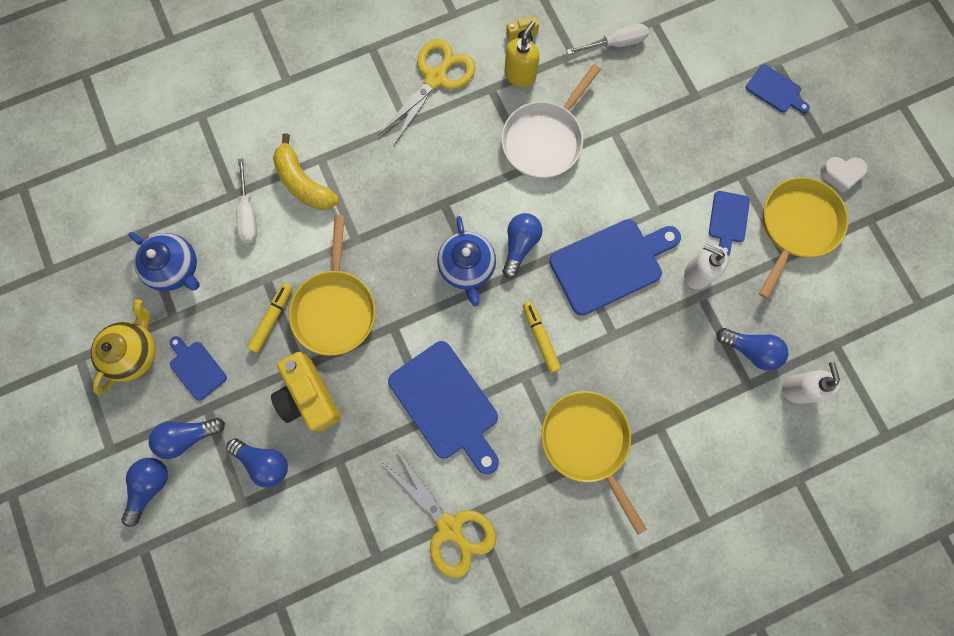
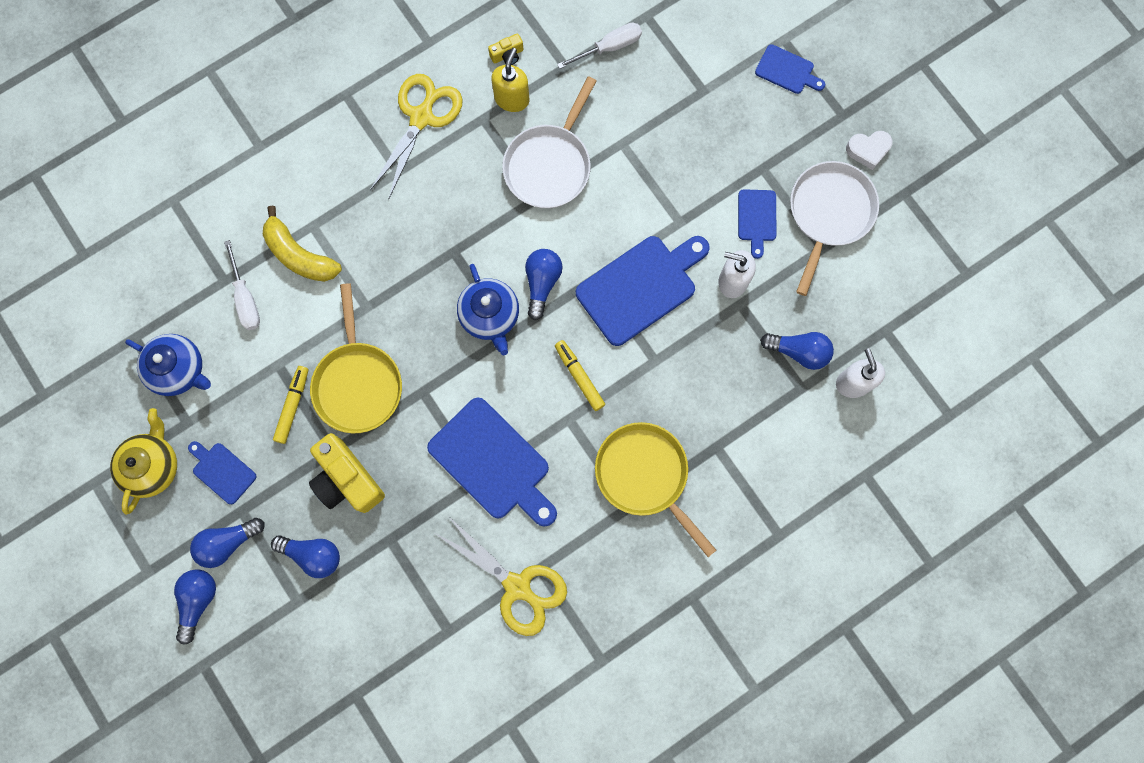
camera: 10 degrees left, 0 degrees up
(796, 226) = (829, 214): yellow pan -> white pan

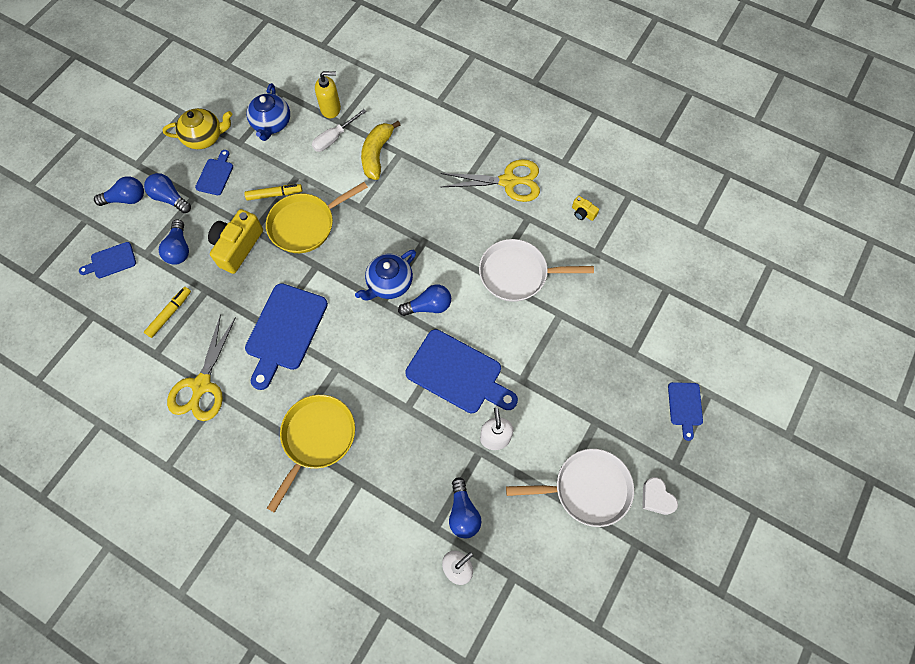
camera: 65 degrees right, 10 degrees down
(512, 99) = (552, 229): yellow soap dispenser -> yellow soap dispenser (331, 109)
(579, 376) = (371, 360): yellow marker -> yellow marker (169, 314)
(609, 47) = (627, 274): white screwdriver -> none
(756, 218) = (553, 434): blue cutting board -> blue cutting board (111, 261)

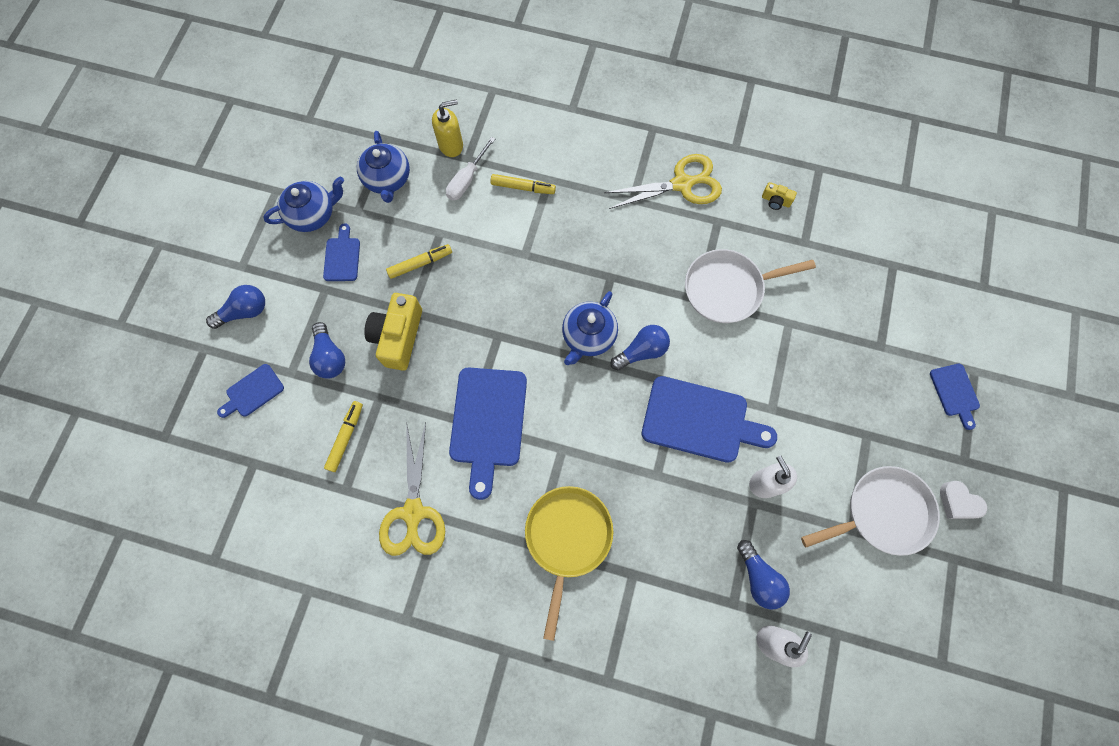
camera: 15 degrees left, 5 degrees up
(170, 198) = (297, 298): blue light bulb -> none
(204, 137) = (313, 214): yellow teapot -> blue teapot
(306, 224) = (469, 290): yellow pan -> none
(377, 154) = (523, 187): yellow banana -> yellow marker

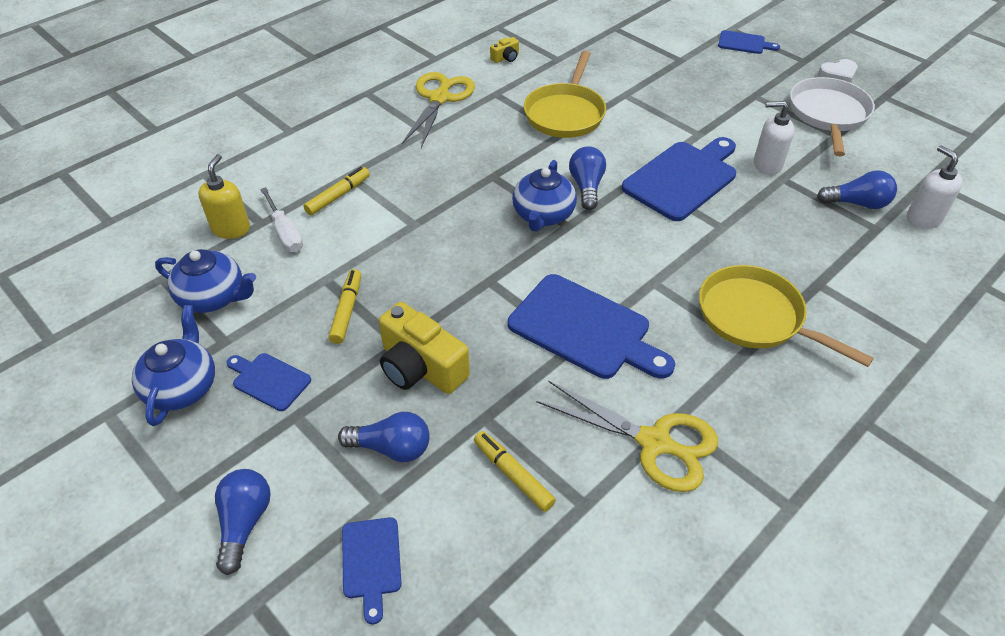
camera: 60 degrees left, 25 degrees down
(588, 336) = (543, 215): blue teapot -> blue teapot turned 45 degrees clockwise
(727, 288) = (565, 113): white pan -> yellow pan

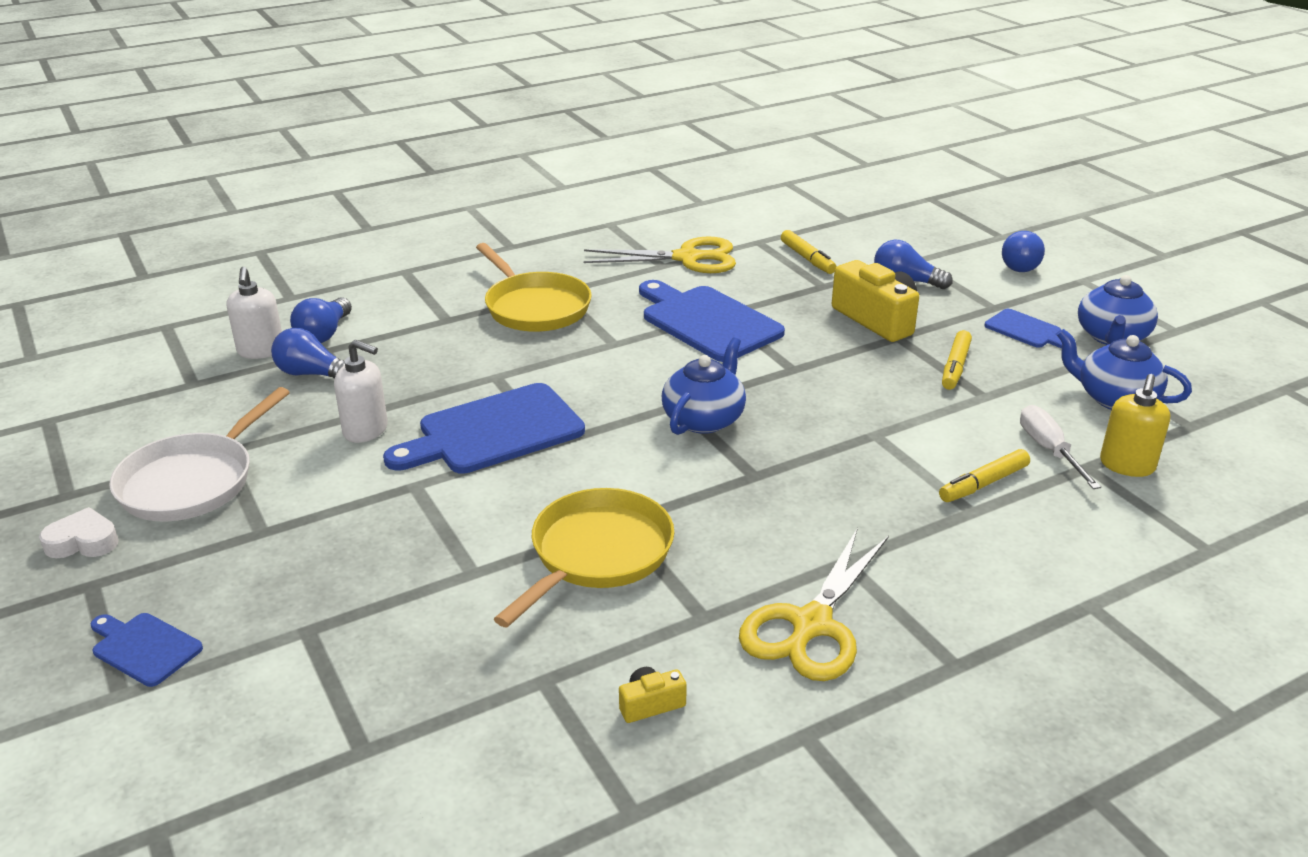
camera: 165 degrees left, 15 degrees down
(371, 562) = (920, 240): blue cutting board -> none
(586, 187) = (629, 441): blue light bulb -> blue light bulb (324, 334)
(654, 442) = (687, 258): yellow scissors -> yellow scissors turned 135 degrees clockwise

